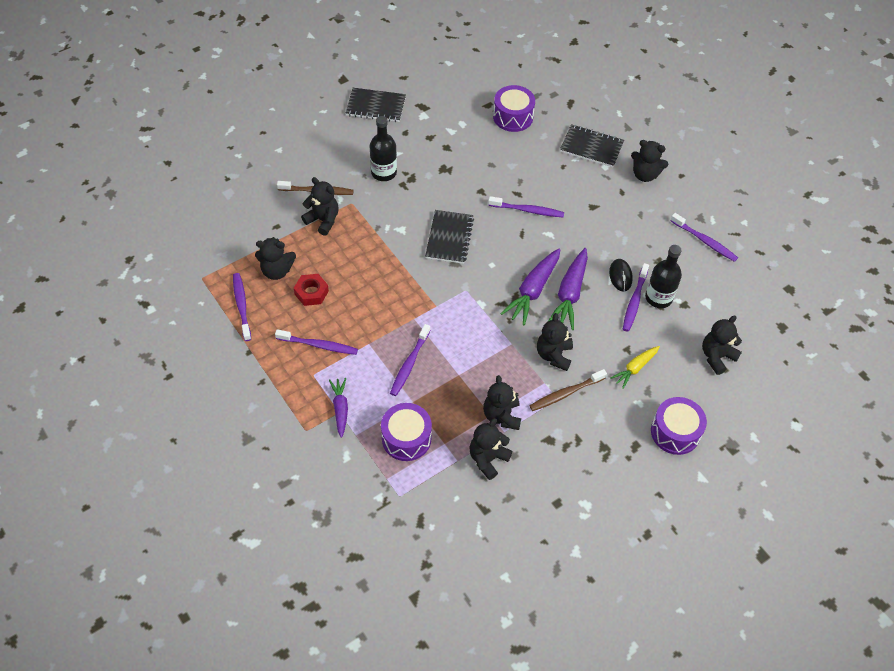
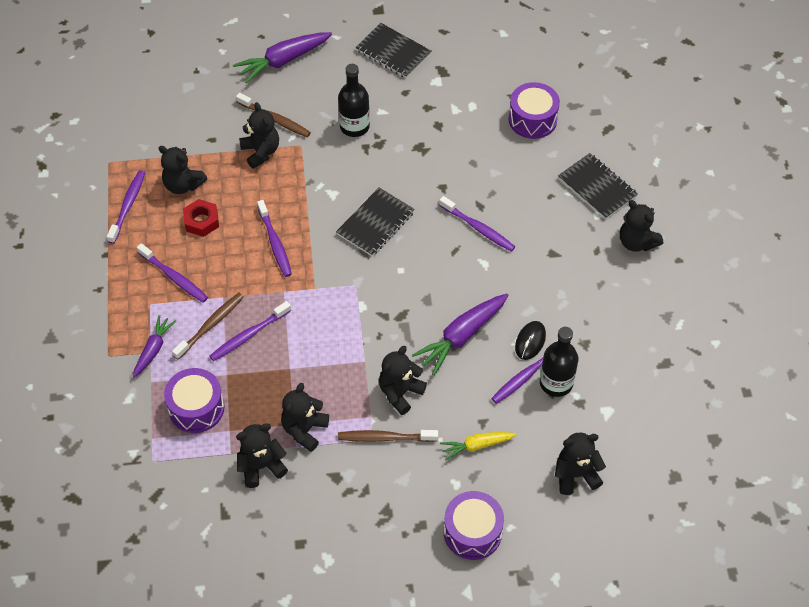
camera: 30 degrees right, 0 degrees up
(374, 369) = (210, 325): none -> brown toothbrush
(533, 290) = (425, 316): purple carrot -> purple carrot (283, 61)
(704, 241) = (653, 344): purple toothbrush -> purple toothbrush (275, 243)

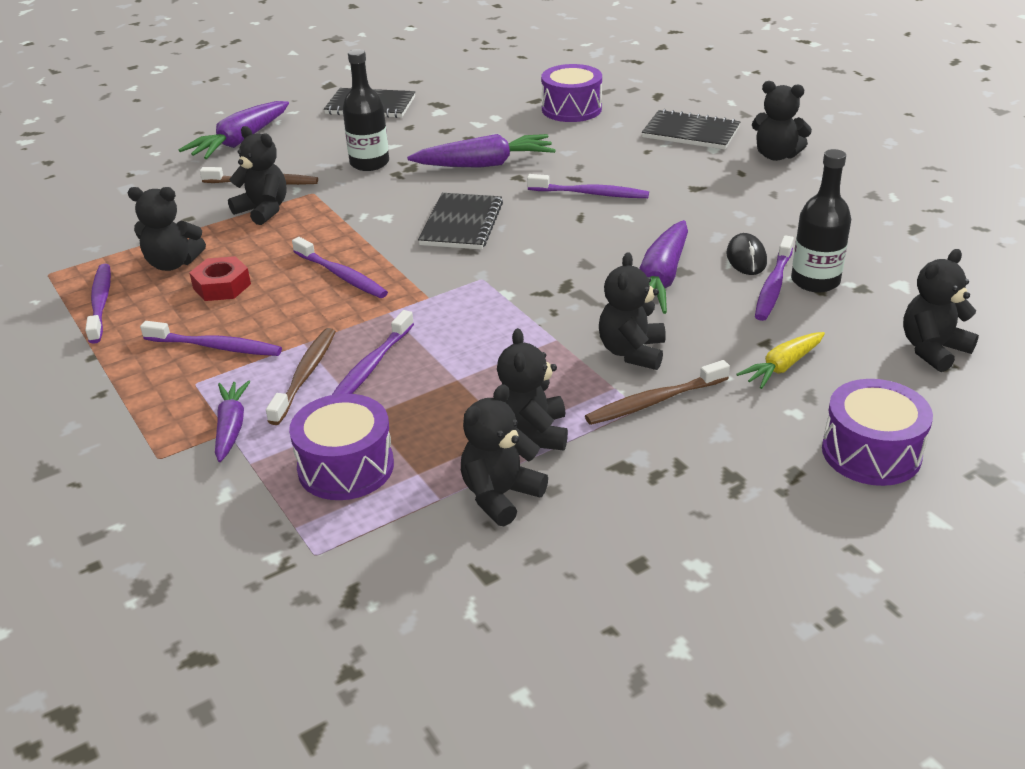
camera: 25 degrees left, 20 degrees down
(430, 162) = (485, 164): none -> purple carrot

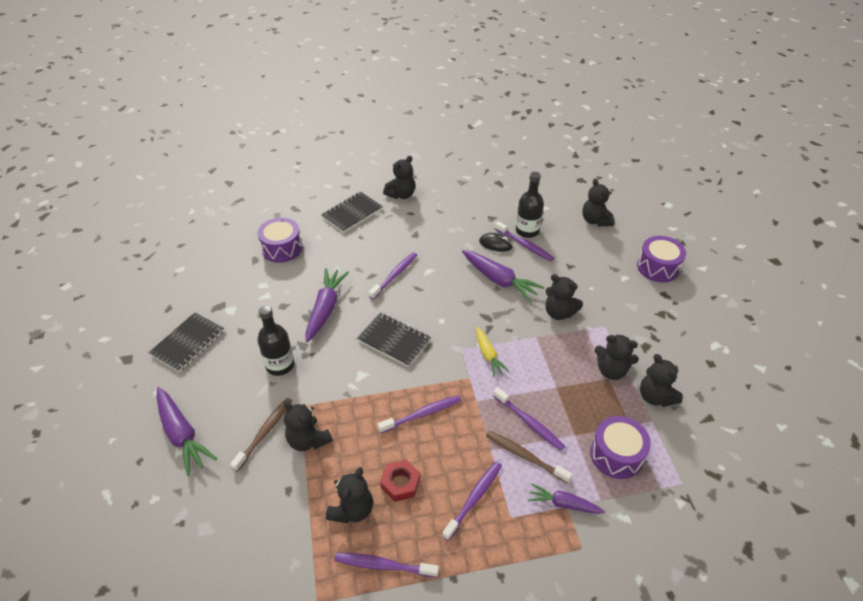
camera: 70 degrees left, 10 degrees up
(263, 210) = (308, 440): black teddy bear -> black teddy bear turned 105 degrees counterclockwise
(654, 401) = (601, 319): brown toothbrush -> none
(782, 367) = (590, 268): yellow carrot -> yellow carrot (488, 355)

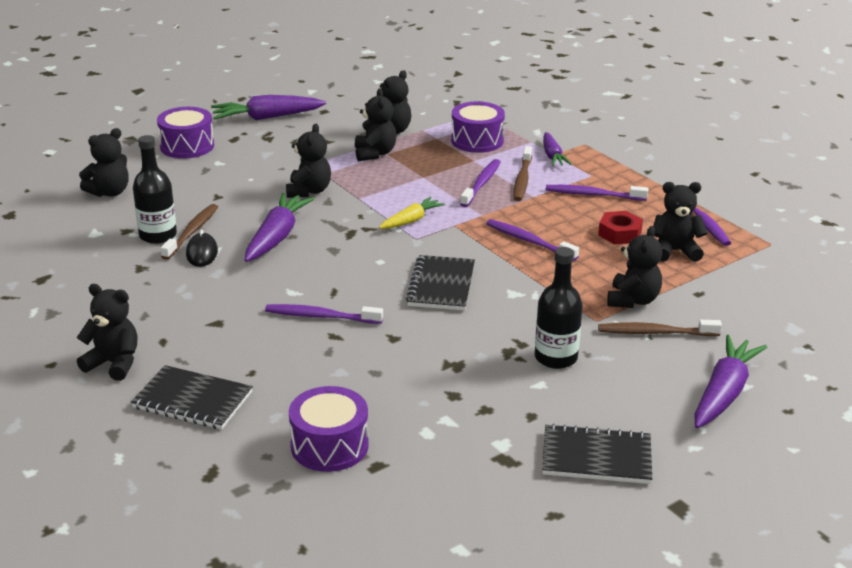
camera: 115 degrees left, 15 degrees down
(325, 309) = (429, 354): purple carrot -> purple carrot (267, 117)
(524, 245) = (192, 232): purple toothbrush -> brown toothbrush

